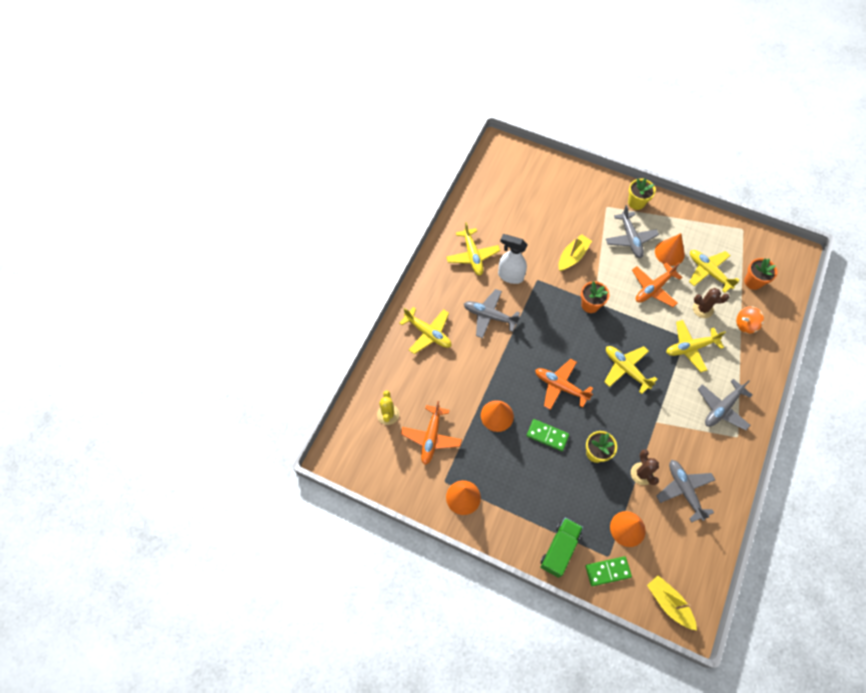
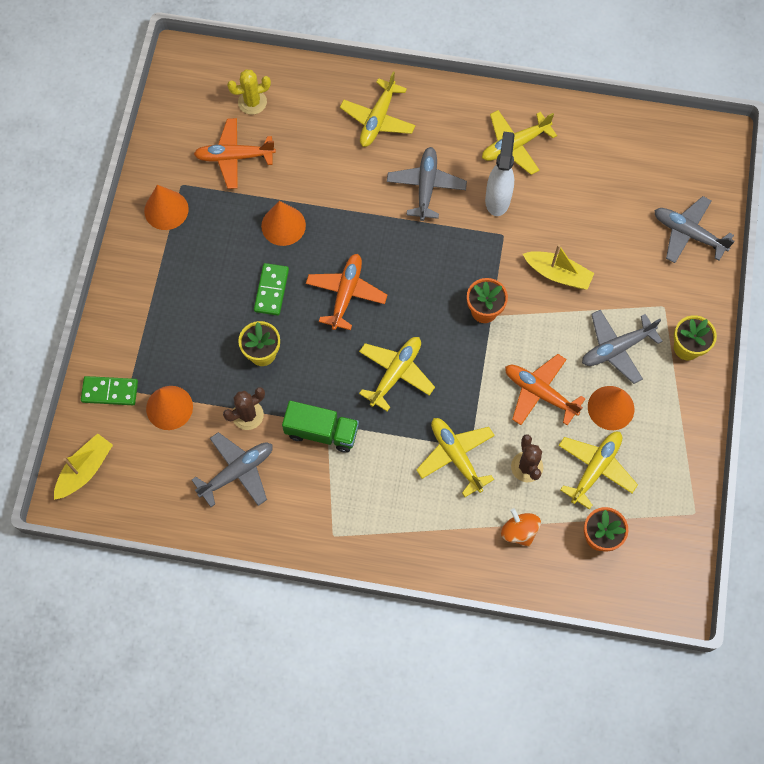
camera: 75 degrees right, 5 degrees up
(559, 549) = (125, 331): green truck -> green truck (321, 432)
(607, 571) = (110, 392): green domino -> green domino turned 60 degrees counterclockwise
(722, 408) = (371, 510): grey plane -> grey plane (688, 233)

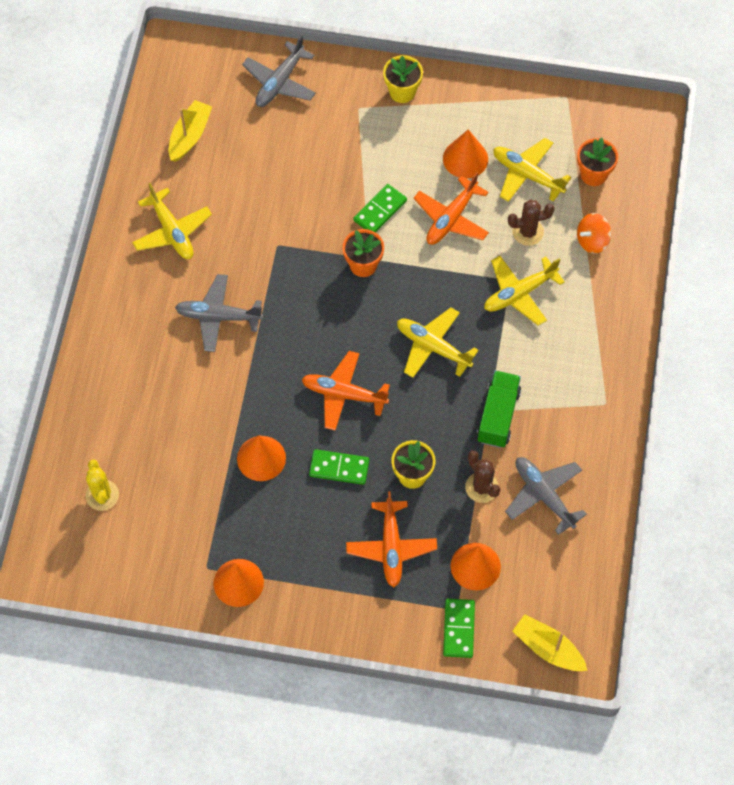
camera: 90 degrees left, 5 degrees down
(234, 157) = (173, 512): orange plane -> orange plane (391, 547)
(378, 119) = (133, 364): yellow plane -> none
(497, 199) = (235, 249): white spray bottle -> none
(545, 326) = (380, 210): none -> green domino
(557, 274) = (323, 197): yellow boat -> yellow boat (190, 136)
(616, 349) = (404, 150): grey plane -> none

